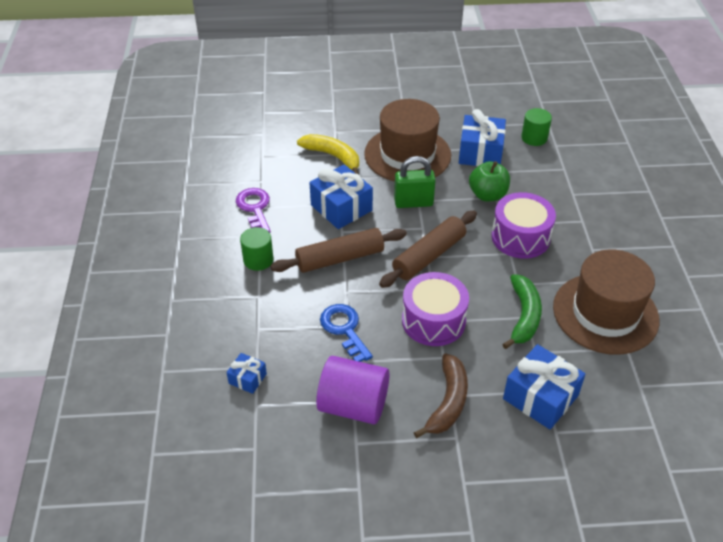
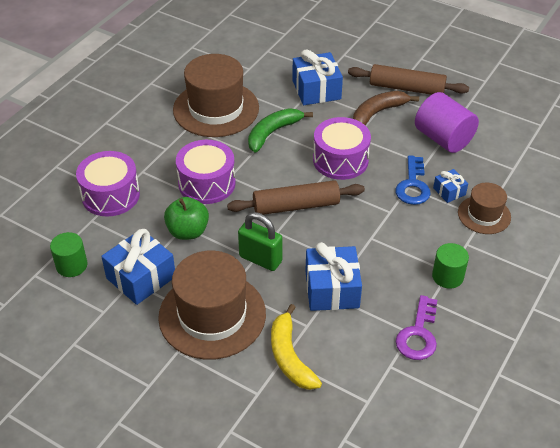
camera: 145 degrees left, 0 degrees up
(247, 378) = (510, 187): blue gift -> blue gift (449, 191)
(258, 333) = (484, 215): none -> brown hat
(340, 258) = (373, 241): brown rolling pin -> brown rolling pin (406, 88)
(577, 191) = (110, 195): none -> purple drum

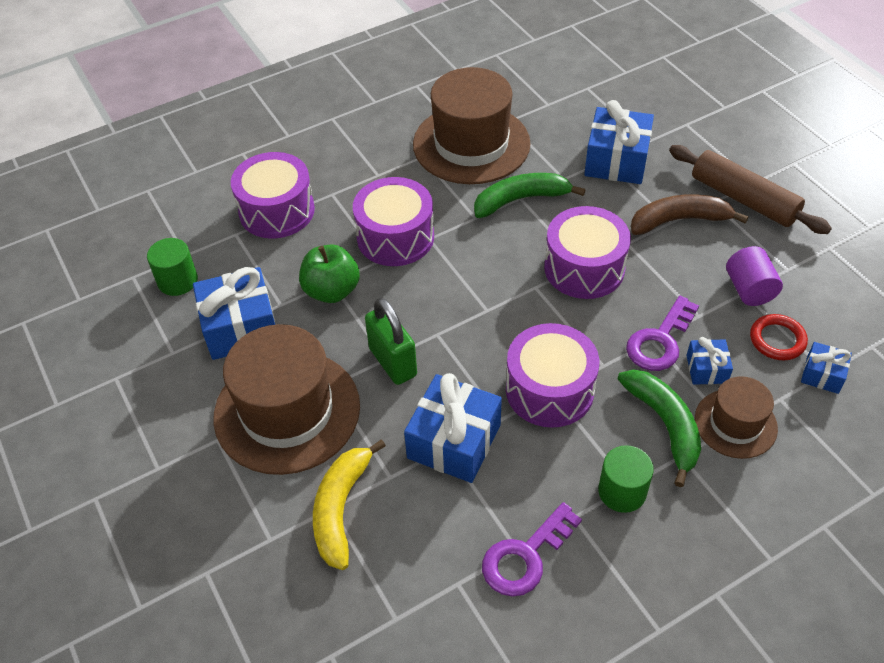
camera: 30 degrees right, 5 degrees up
(296, 206) = (484, 308): brown rolling pin -> none
(368, 237) = (549, 390): none -> purple drum
(413, 185) = (660, 341): blue key -> purple key
(443, 138) = (749, 289): purple cylinder -> purple cylinder, size x0.63
(446, 231) = (664, 425): none -> green banana
(476, 161) = (777, 340): none -> red ring
(512, 171) = (822, 375): none -> blue gift

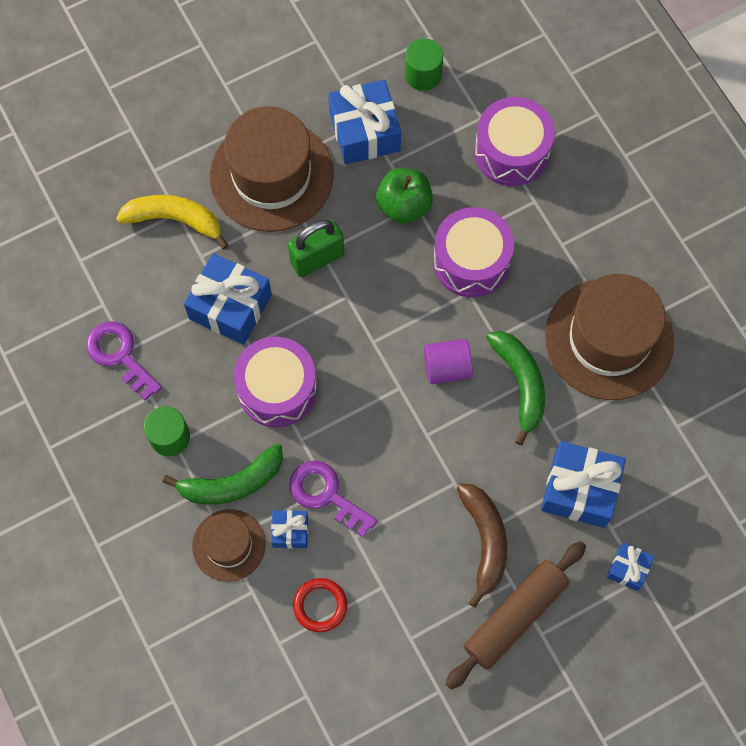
camera: 90 degrees right, 20 degrees up
(584, 268) = (422, 436): purple drum -> none
(749, 289) = (385, 593): purple cylinder -> purple cylinder (447, 367)
(822, 375) = (276, 638): blue gift -> blue gift (628, 569)

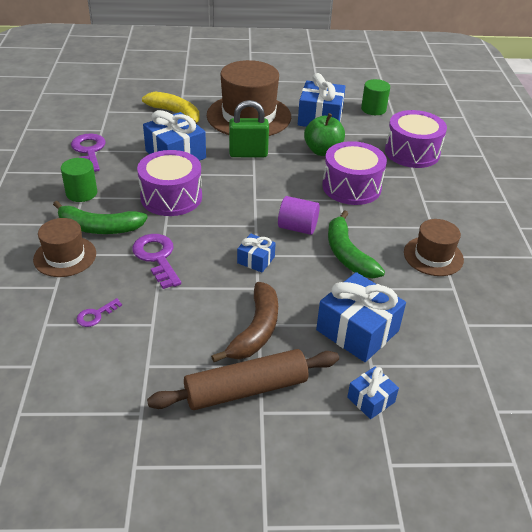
camera: 25 degrees right, 30 degrees down
(290, 531) = (114, 266): blue gift -> blue gift (256, 260)
(320, 605) = (96, 315): red ring -> purple key
(520, 383) = (347, 254): green banana -> green banana turned 150 degrees clockwise
(609, 339) = (433, 256): brown hat -> brown hat, size x0.54

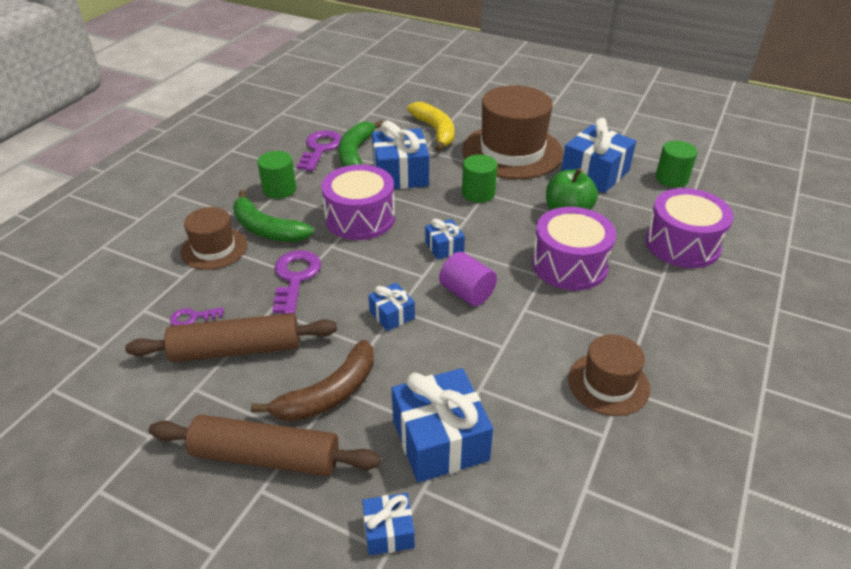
camera: 30 degrees right, 0 degrees up
(155, 325) = (236, 349): none -> brown rolling pin
(248, 154) = (478, 193): green padlock -> green cylinder
(255, 200) = (444, 247): none -> blue gift
(347, 254) = (501, 344): green banana -> green banana (355, 153)

